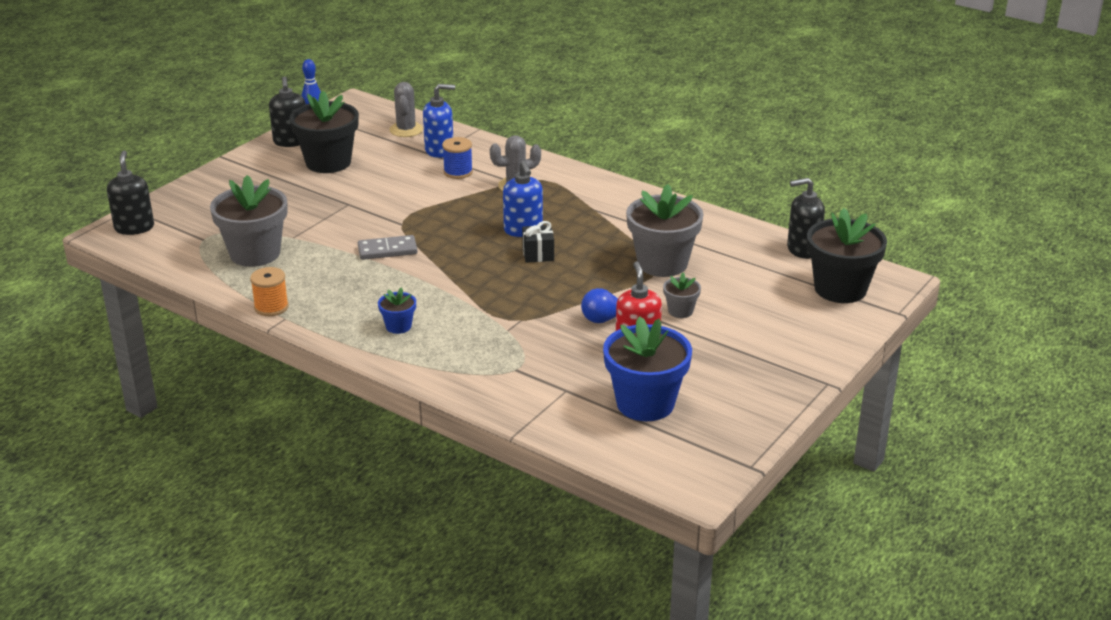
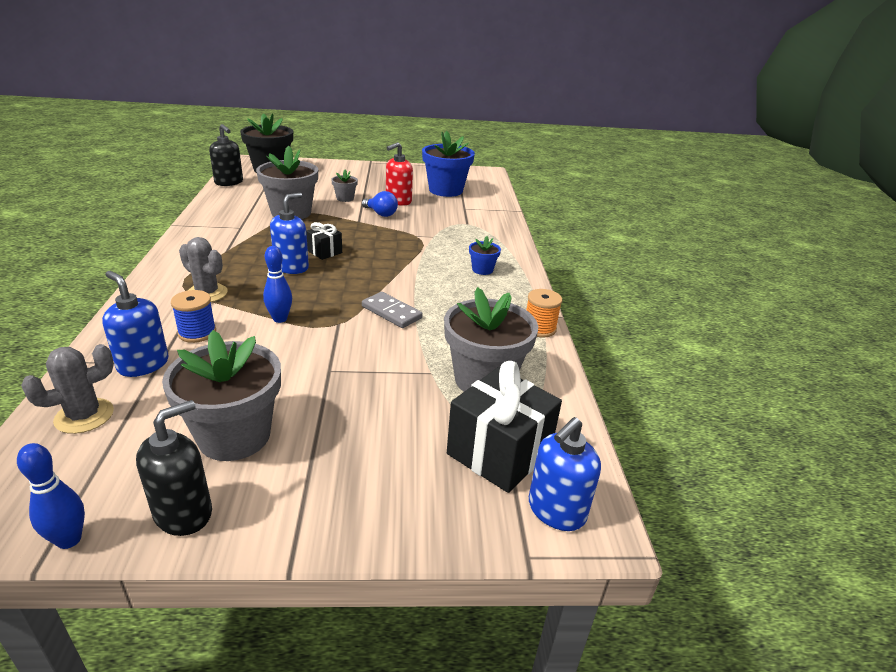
camera: 130 degrees left, 0 degrees up
(134, 227) = (556, 510): black soap dispenser -> blue soap dispenser
(193, 230) = (499, 452): none -> black gift
(328, 162) = (234, 436): black flower pot -> grey flower pot
(438, 204) = (280, 319): none -> blue bowling pin

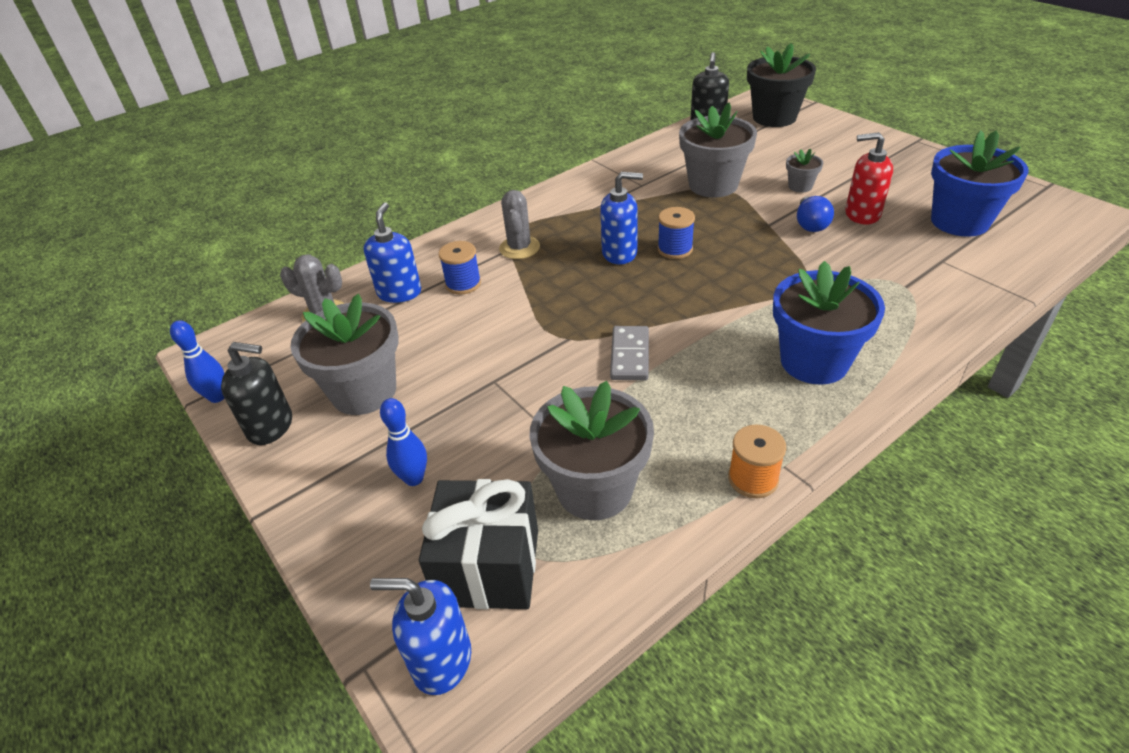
camera: 60 degrees right, 10 degrees up
(280, 319) = (532, 305): blue bowling pin -> blue bowling pin (414, 478)
(324, 252) = (675, 249): black gift -> blue spool
(482, 270) = (814, 361): blue flower pot -> blue flower pot, size x2.12

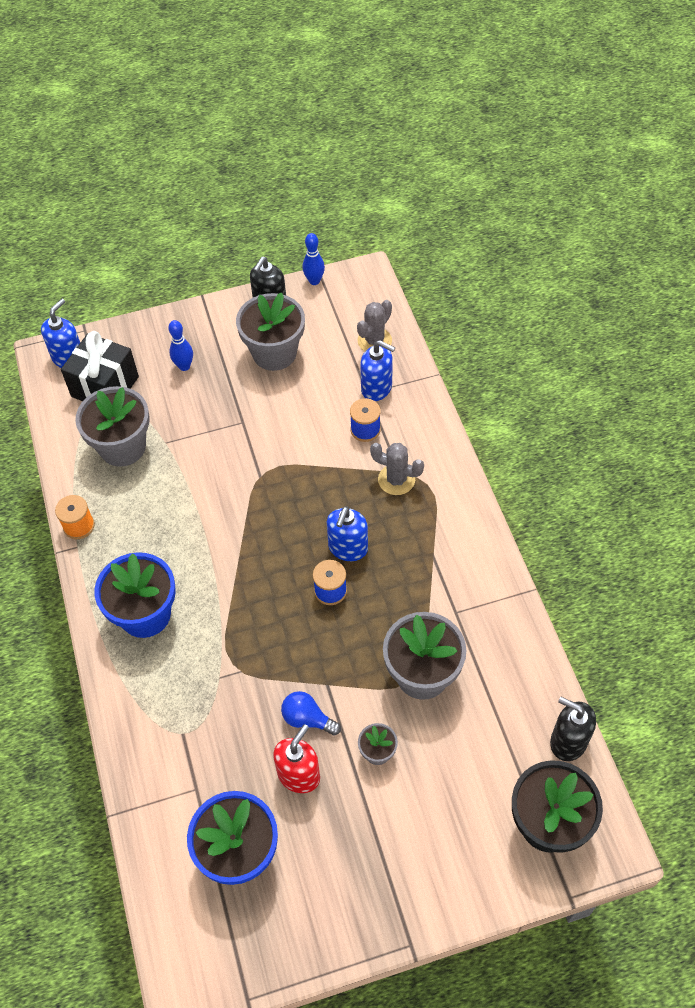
camera: 110 degrees right, 15 degrees up
(630, 355) = (219, 506): grey domino -> none

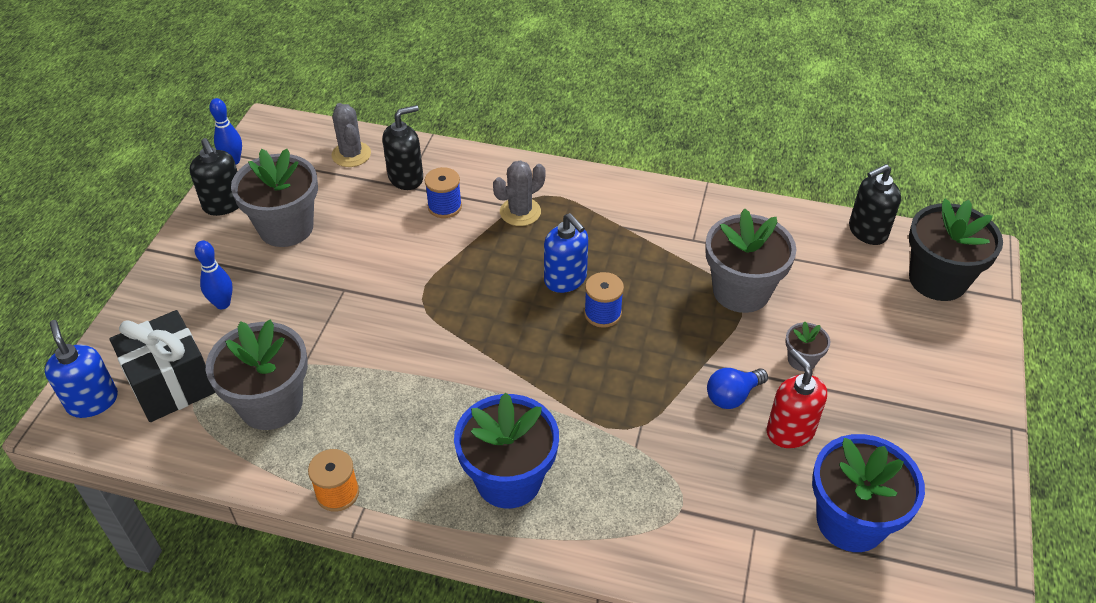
camera: 60 degrees left, 10 degrees down
(376, 388) = (406, 178): blue soap dispenser -> black soap dispenser

